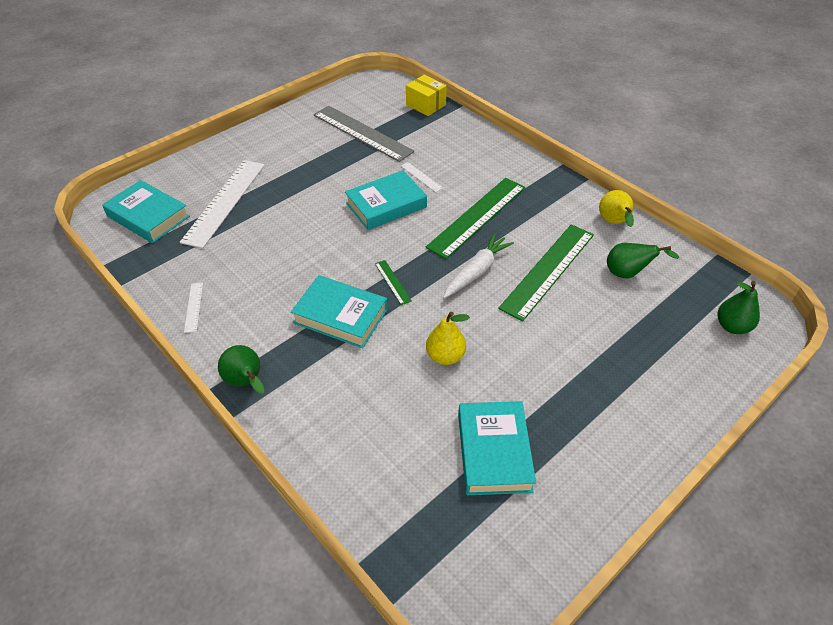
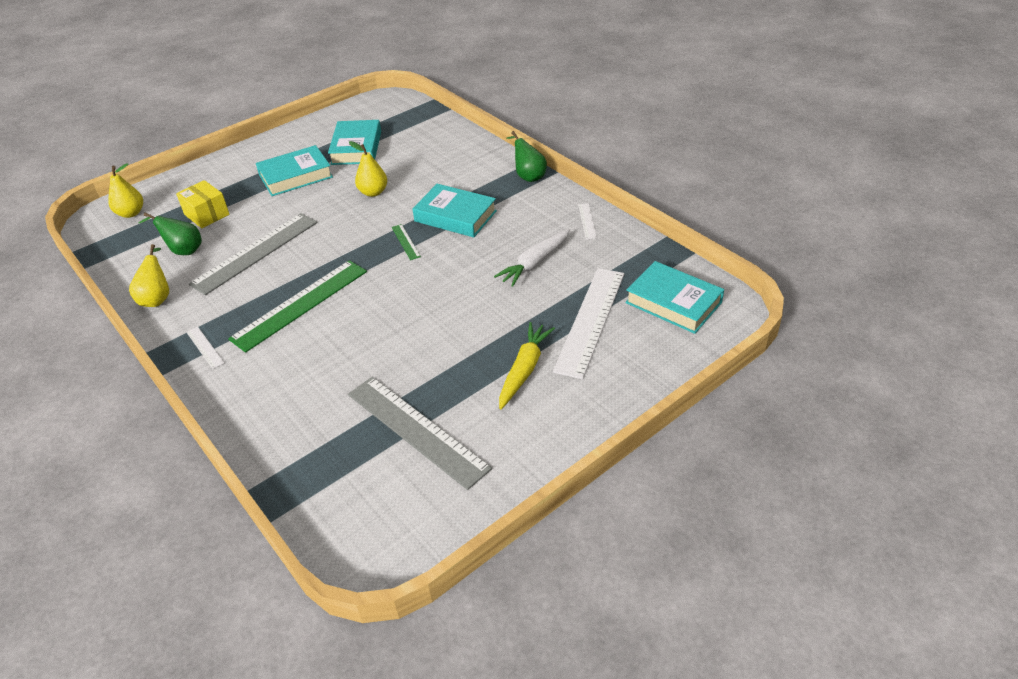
camera: 175 degrees left, 5 degrees down
(285, 167) = (524, 369): none -> yellow carrot
(386, 205) = (399, 317): turquoise book -> turquoise book (295, 176)
(421, 177) = (348, 355): white ruler -> white ruler (204, 347)
(425, 105) = (305, 493): yellow box -> yellow box (207, 214)
(476, 271) = (323, 251): white carrot -> white carrot (535, 263)
(548, 270) = (255, 252): green ruler -> grey ruler
(732, 326) = (131, 213): green pear -> yellow pear

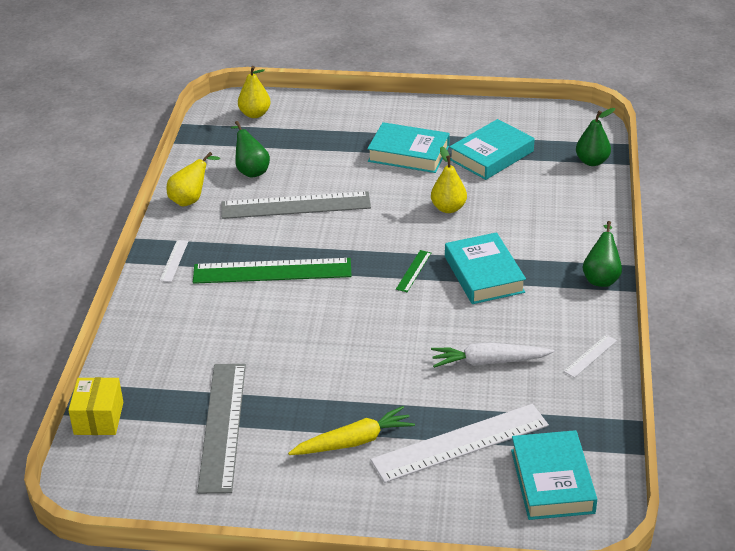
camera: 45 degrees right, 5 degrees down
(207, 214) = (303, 148): yellow box -> yellow box (99, 418)
(427, 118) = (592, 161): none -> green pear

